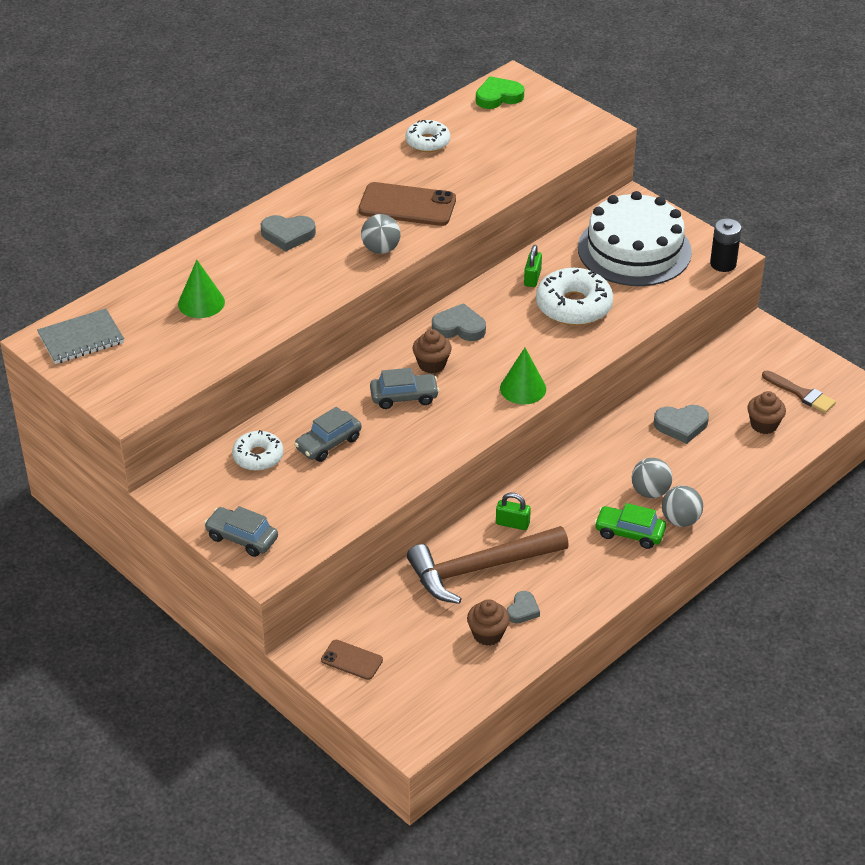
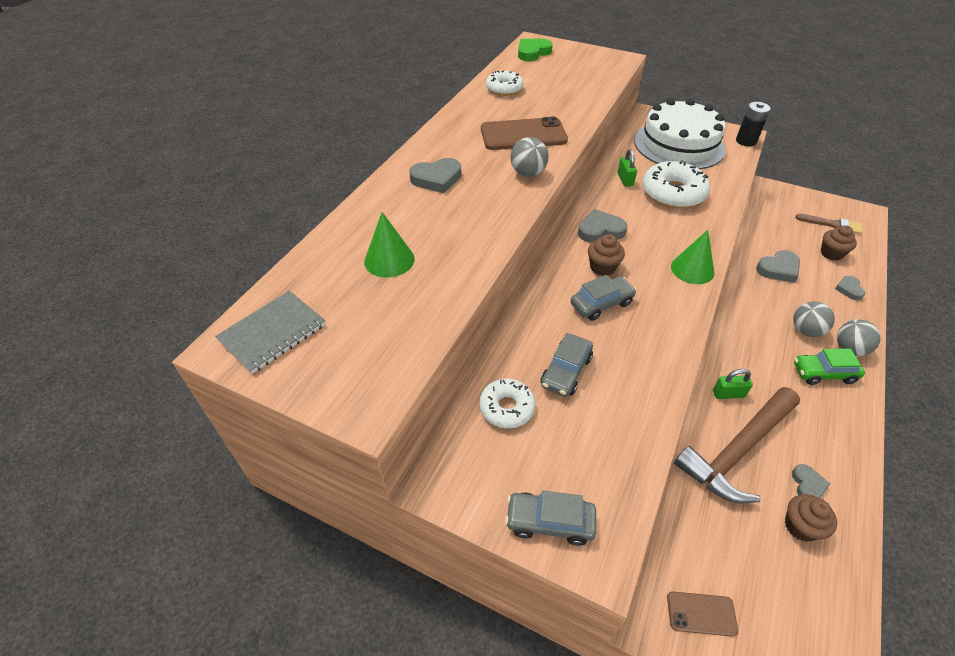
camera: 20 degrees left, 5 degrees up
(743, 466) = (849, 289): none -> grey heart

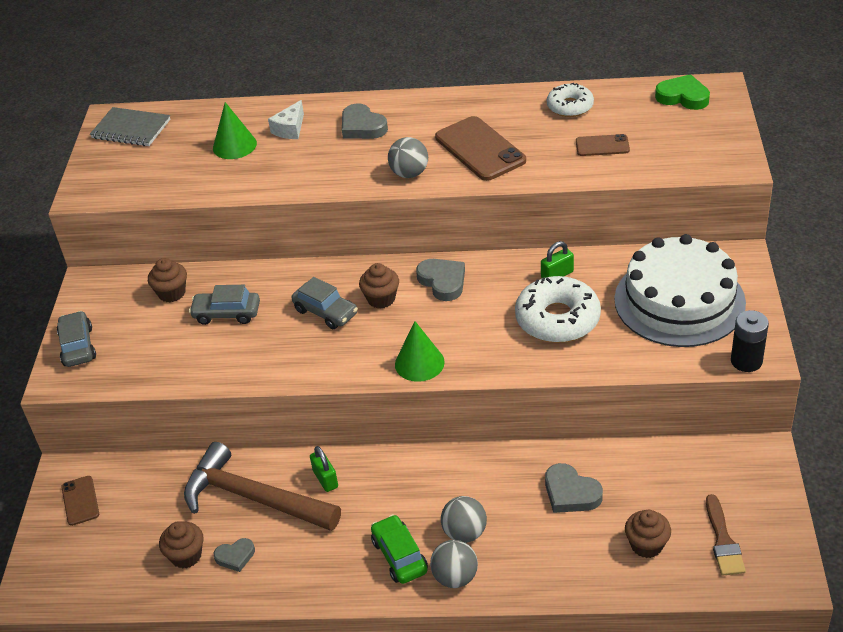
camera: 70 degrees right, 5 degrees down
(398, 218) = (290, 129): none -> white cheese
(507, 408) = (172, 293): white donut -> brown cupcake
(563, 91) = (602, 146): none -> brown phone
(849, 289) = (575, 570): grey heart -> none

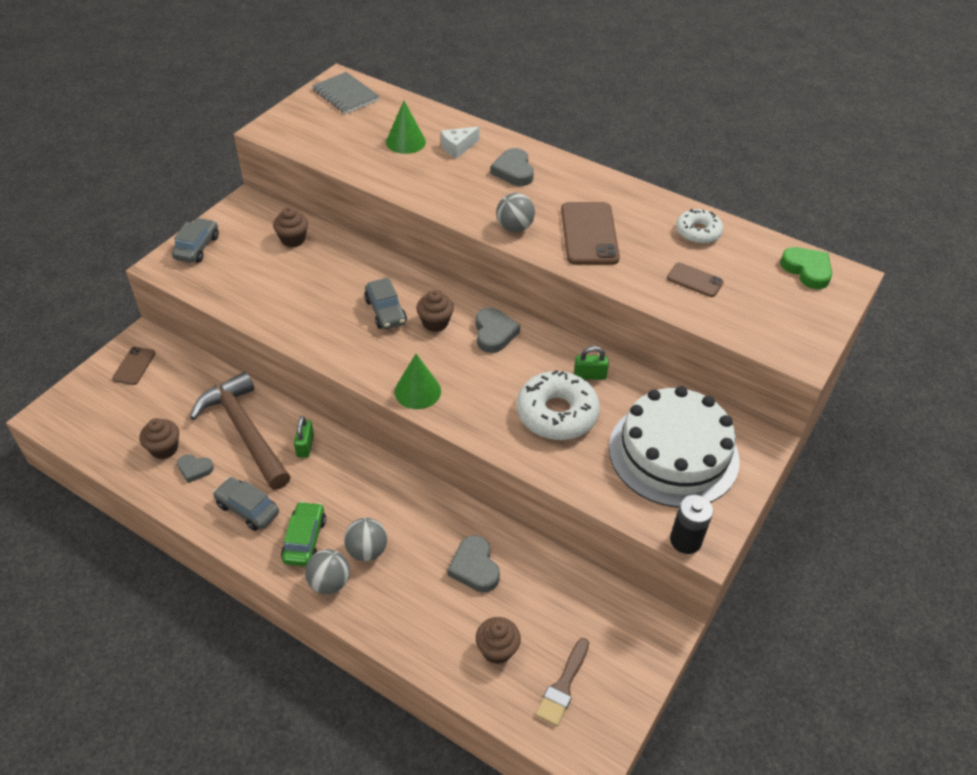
camera: 25 degrees right, 5 degrees up
(227, 314) = (315, 275): grey car -> grey car (247, 509)

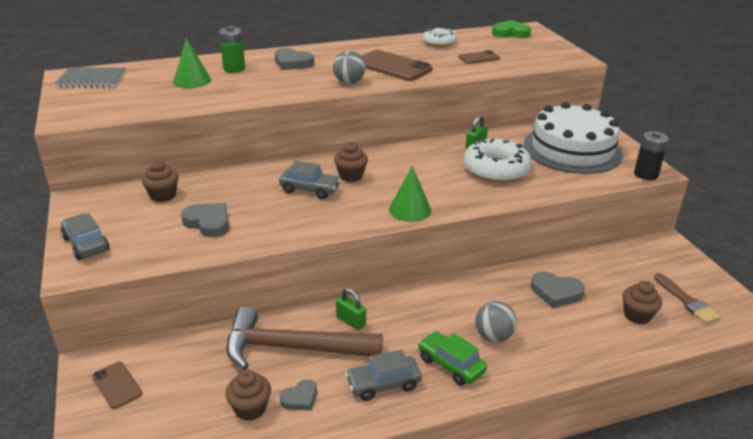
camera: 50 degrees left, 15 degrees down
(329, 582) = (508, 370): grey ball -> none
(458, 147) = (234, 69): white cheese -> green battery
(494, 333) = (393, 160): grey heart -> grey heart (208, 223)

